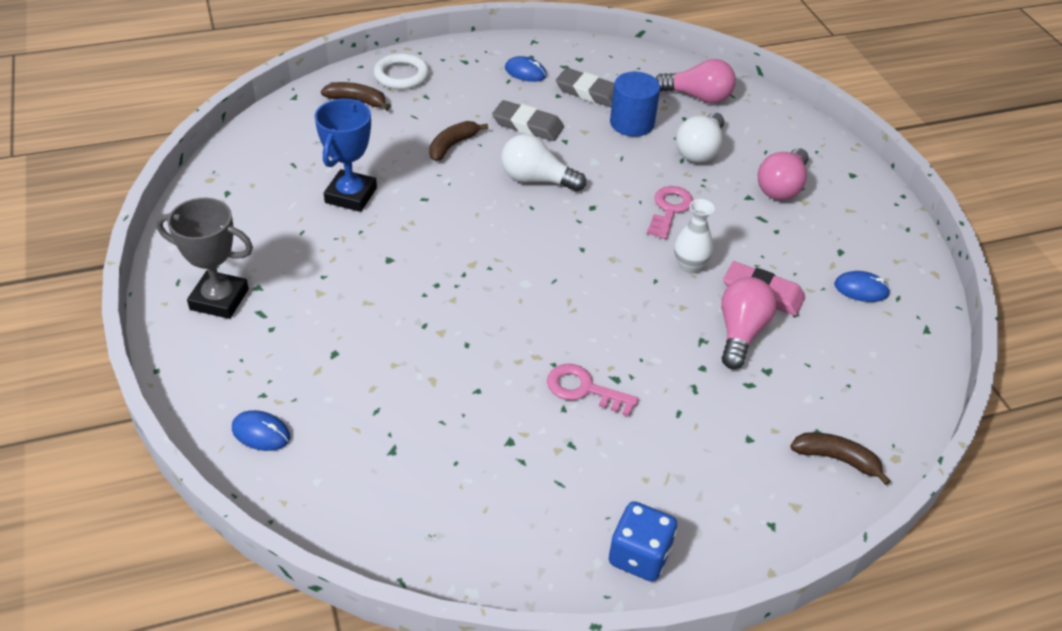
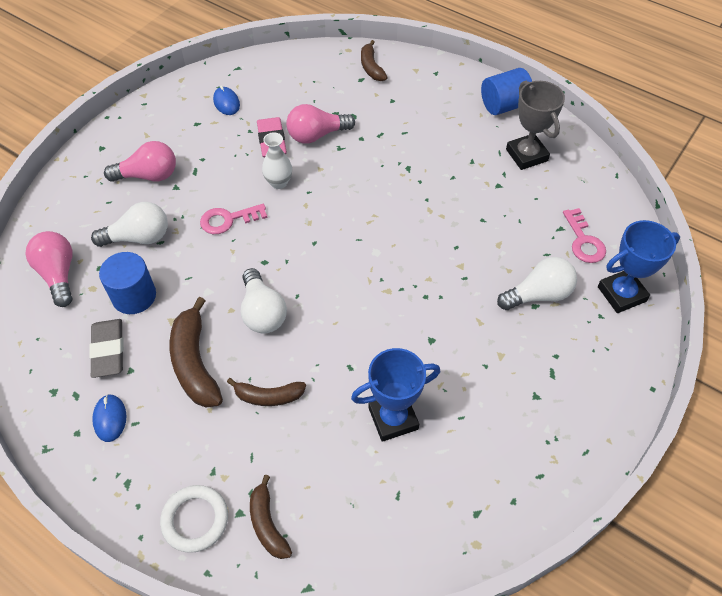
camera: 125 degrees left, 10 degrees up
(219, 299) = (570, 409): grey trophy -> grey trophy (526, 155)
(261, 433) = (621, 294): blue mouse -> blue trophy
(341, 365) = (538, 295): none -> white light bulb
(527, 125) = (195, 363): grey eraser -> brown banana
(584, 389) = (430, 176): pink key -> pink key (583, 241)
(639, 556) = (504, 105): blue dice -> blue cylinder

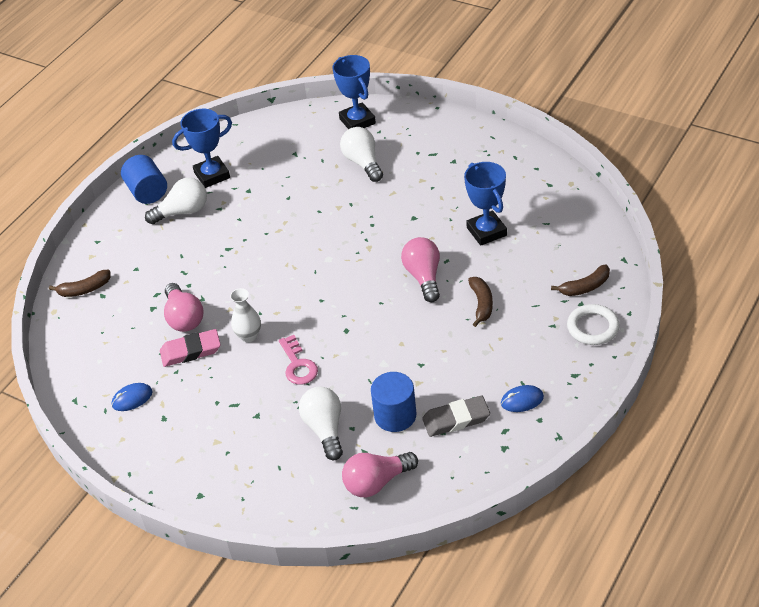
camera: 90 degrees left, 10 degrees down
(148, 176) = (241, 441): pink light bulb -> pink light bulb (424, 277)
(195, 363) = (459, 356): brown banana -> none
(262, 312) = (401, 322): white light bulb -> white light bulb (182, 212)
(526, 155) = (212, 175): grey trophy -> blue trophy
(583, 241) = (307, 141): pink key -> none

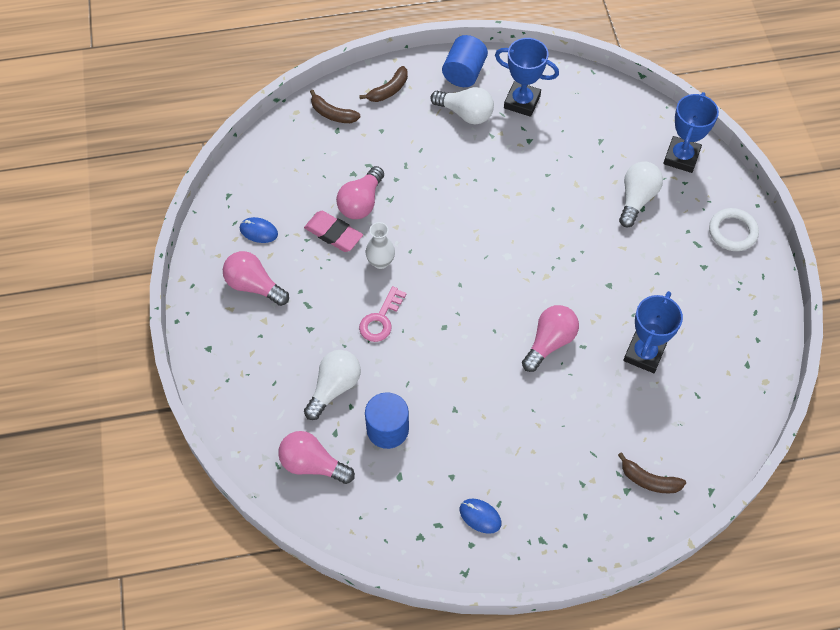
camera: 45 degrees right, 15 degrees up
(177, 430) = (254, 286): none -> pink light bulb
(456, 419) = (420, 478): grey eraser -> none
(481, 304) = (558, 409): brown banana -> brown banana (388, 90)
(593, 327) = (607, 519): white ring -> white ring (732, 232)

